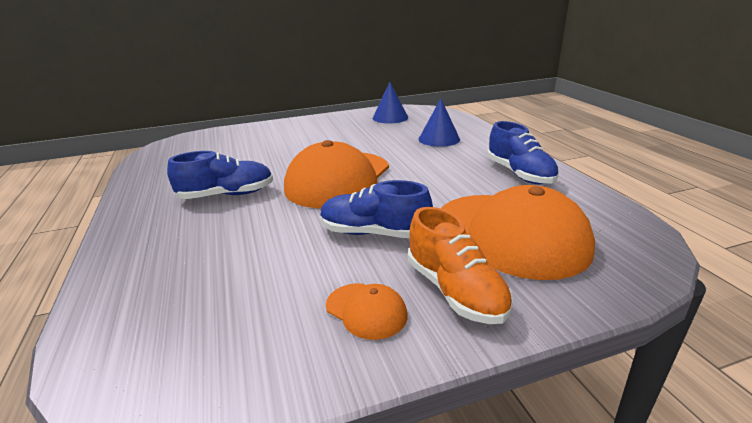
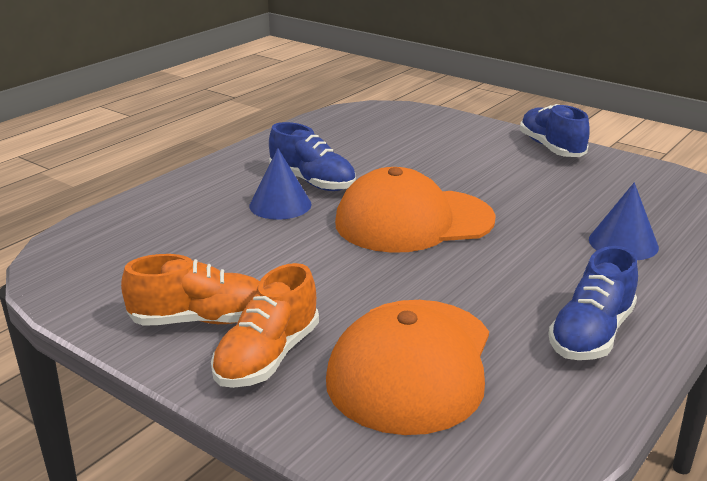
camera: 55 degrees right, 0 degrees up
(366, 310) = (201, 320): orange cap -> orange shoe
(374, 233) = (325, 281): blue shoe -> blue shoe (551, 148)
(390, 117) = (643, 186): blue cone -> blue cone (280, 205)

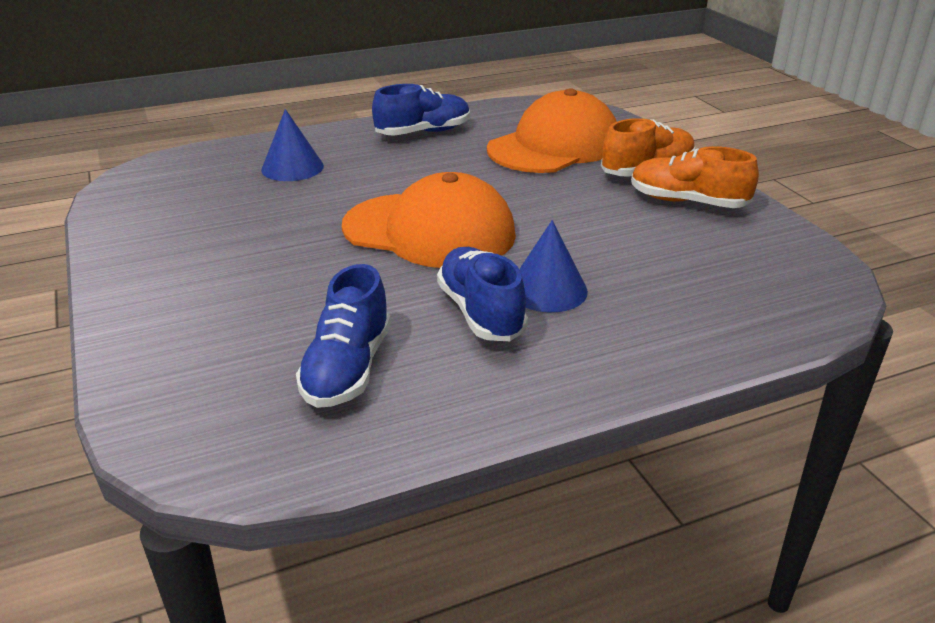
camera: 150 degrees left, 5 degrees up
(551, 148) = (132, 274): blue shoe -> blue shoe (347, 368)

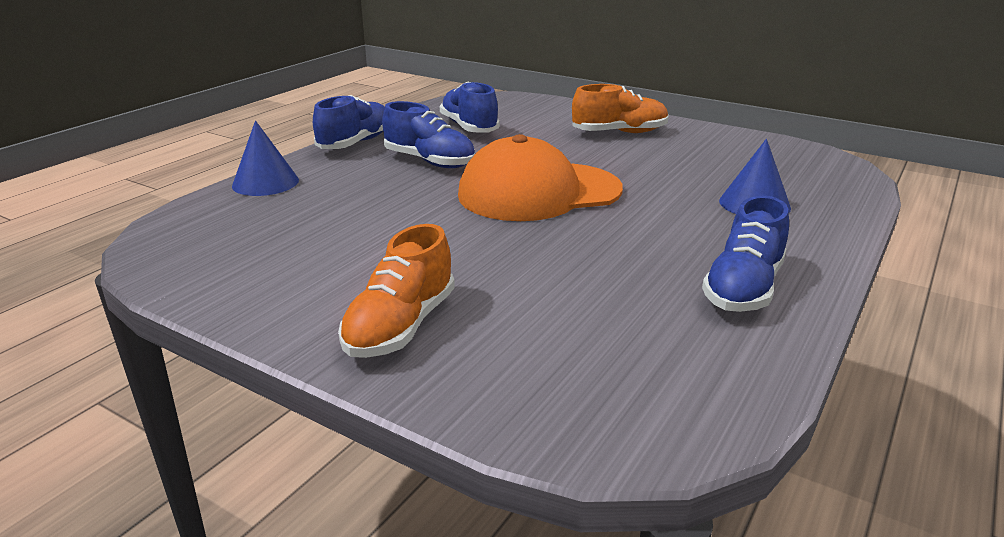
camera: 145 degrees right, 5 degrees down
(540, 393) = (356, 143): none -> blue shoe
(547, 290) = (398, 183): blue cone -> blue cone (265, 183)
(554, 146) = (560, 326): orange cap -> none
(687, 202) = (323, 293): orange shoe -> orange shoe (619, 133)

